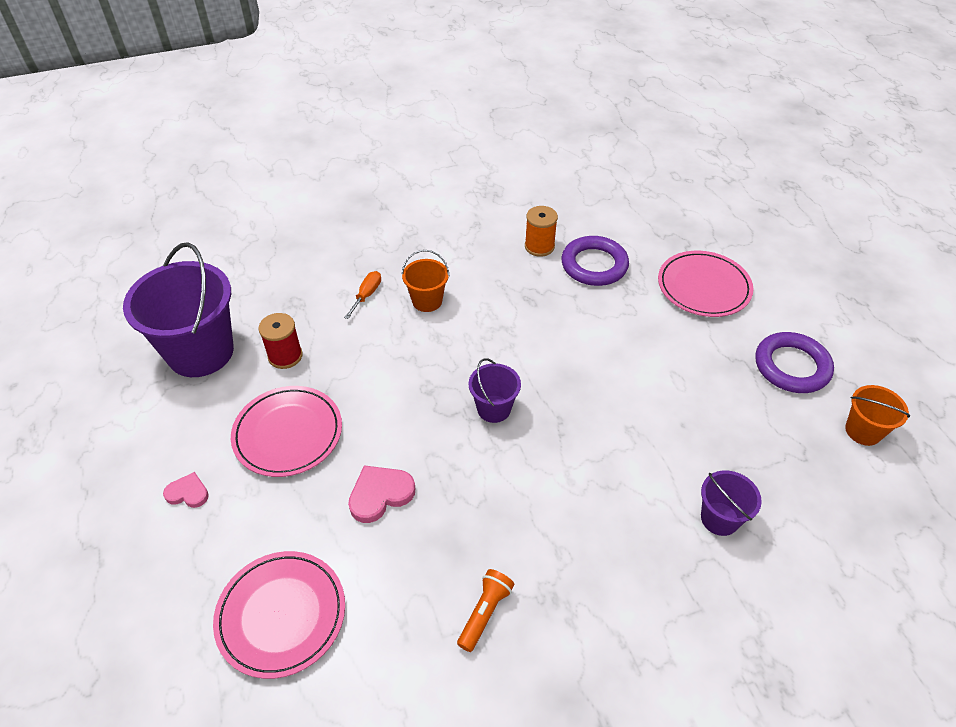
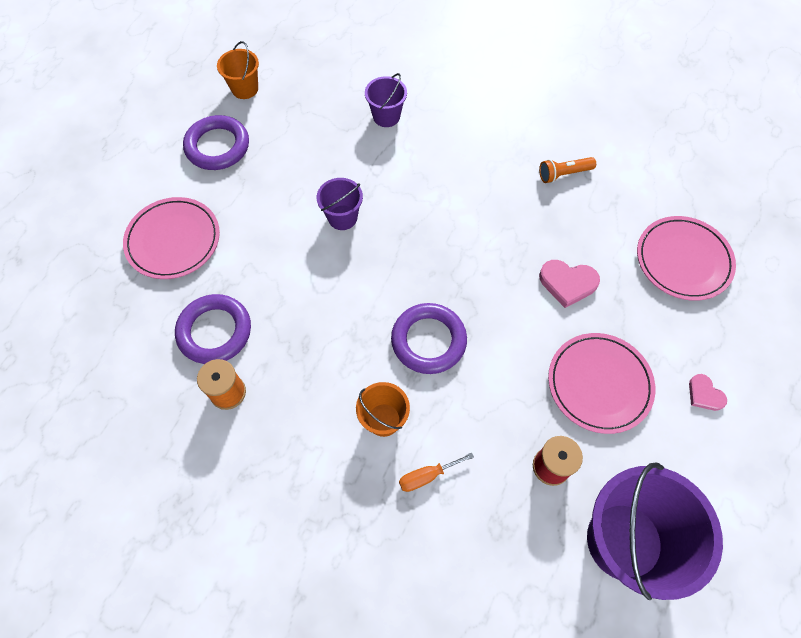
camera: 135 degrees left, 15 degrees up
(449, 364) = (428, 340): none -> purple ring
(494, 409) = (435, 279): purple bucket -> purple bucket (342, 217)

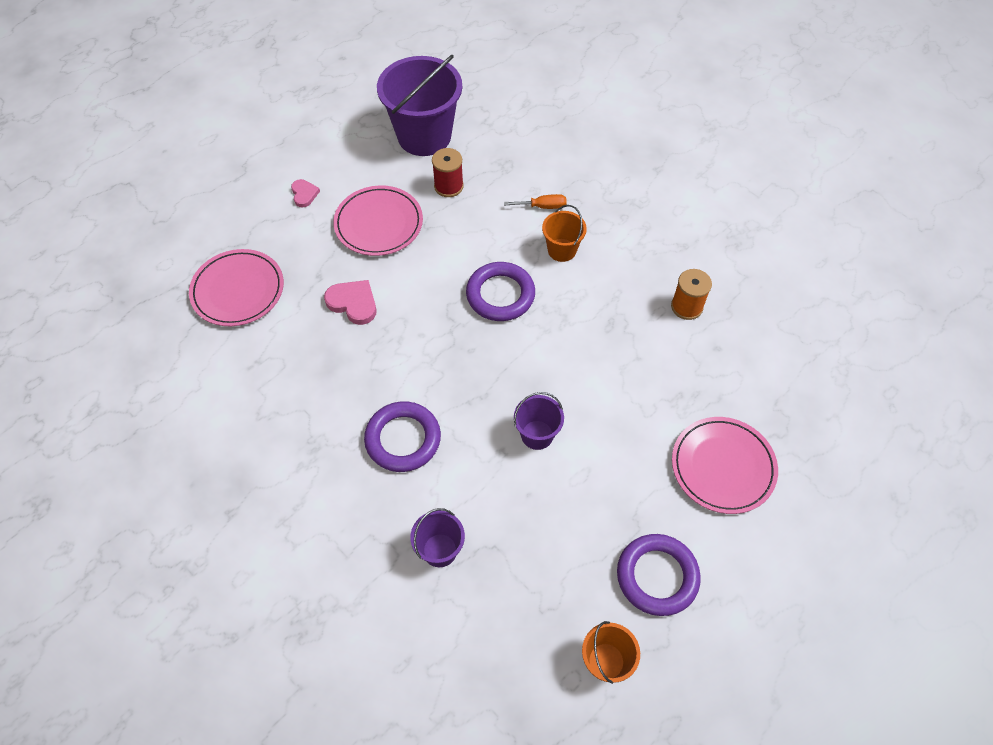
camera: 160 degrees left, 5 degrees down
(215, 331) = (691, 360): purple ring -> purple ring (403, 439)
(563, 174) = (285, 408): orange flashlight -> none

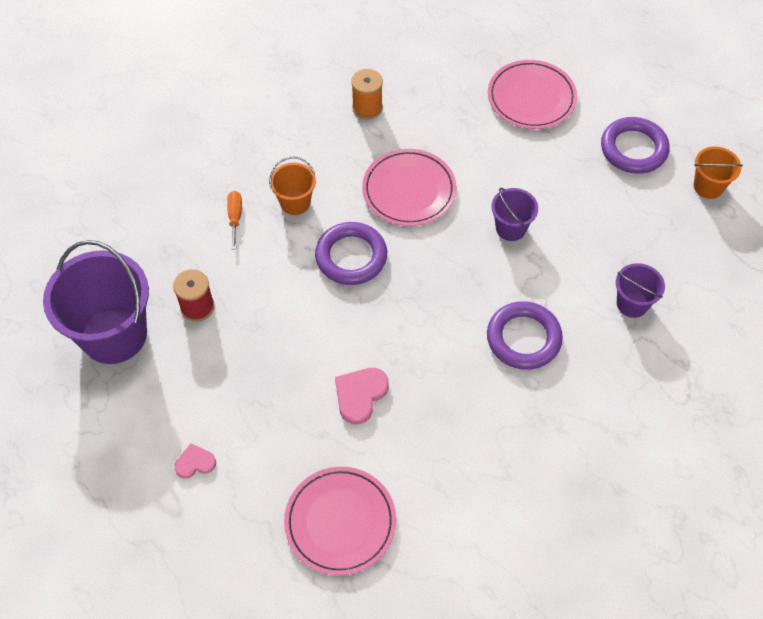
camera: 90 degrees left, 0 degrees up
(379, 223) = (248, 376): pink plate -> pink plate (409, 190)

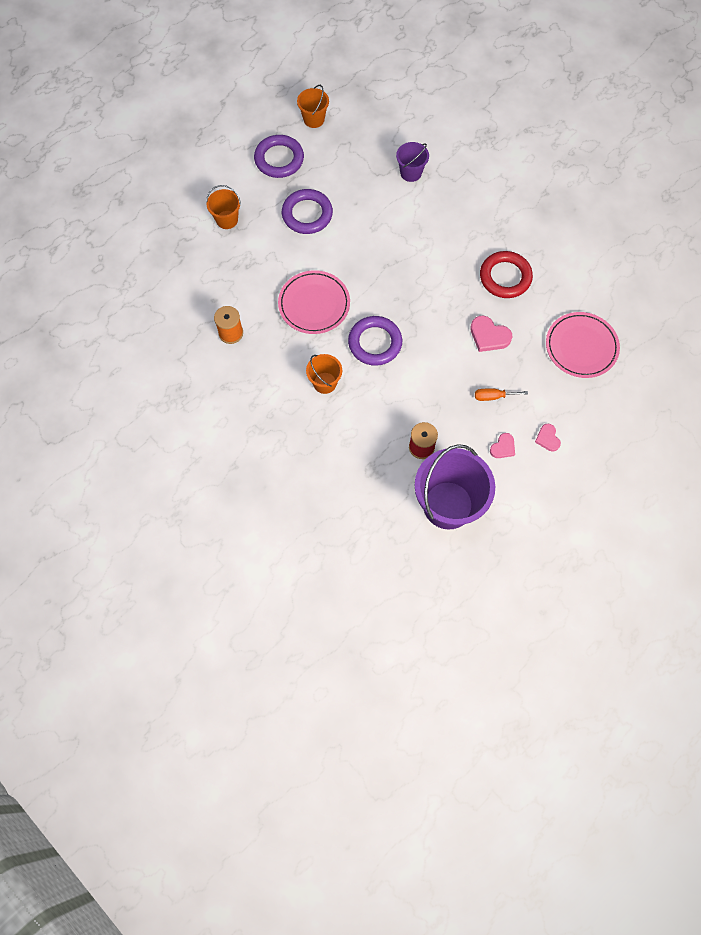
camera: 90 degrees left, 10 degrees up
(187, 404) = (503, 447): none -> pink heart
(235, 217) = (339, 425): orange screwdriver -> orange screwdriver (493, 396)
(459, 422) = (505, 277): none -> red ring
(510, 228) = (349, 239): purple bucket -> none
(523, 338) = (440, 237): purple ring -> purple ring (307, 214)
(531, 98) = (227, 219): pink plate -> orange bucket

